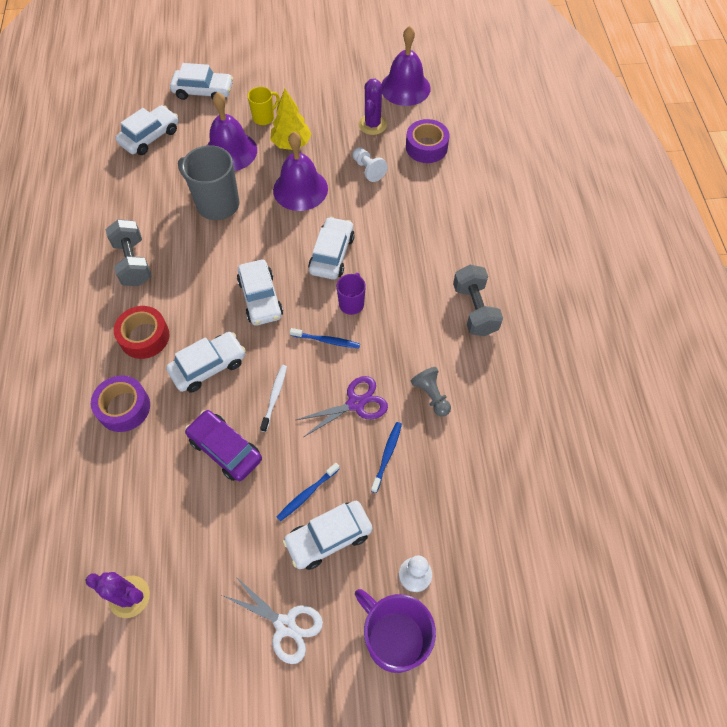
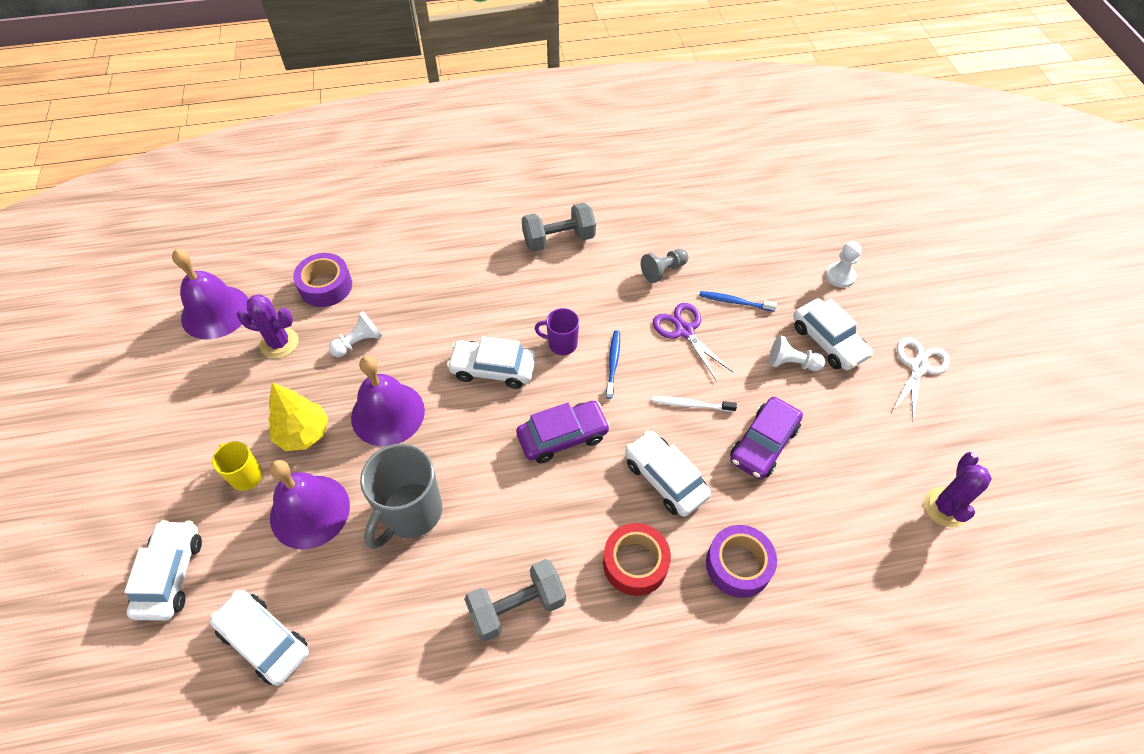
camera: 95 degrees left, 5 degrees down
(260, 298) = (563, 436): white car -> purple car
(307, 494) = (791, 363): blue toothbrush -> white pawn
(394, 639) = (898, 288): purple mug -> none

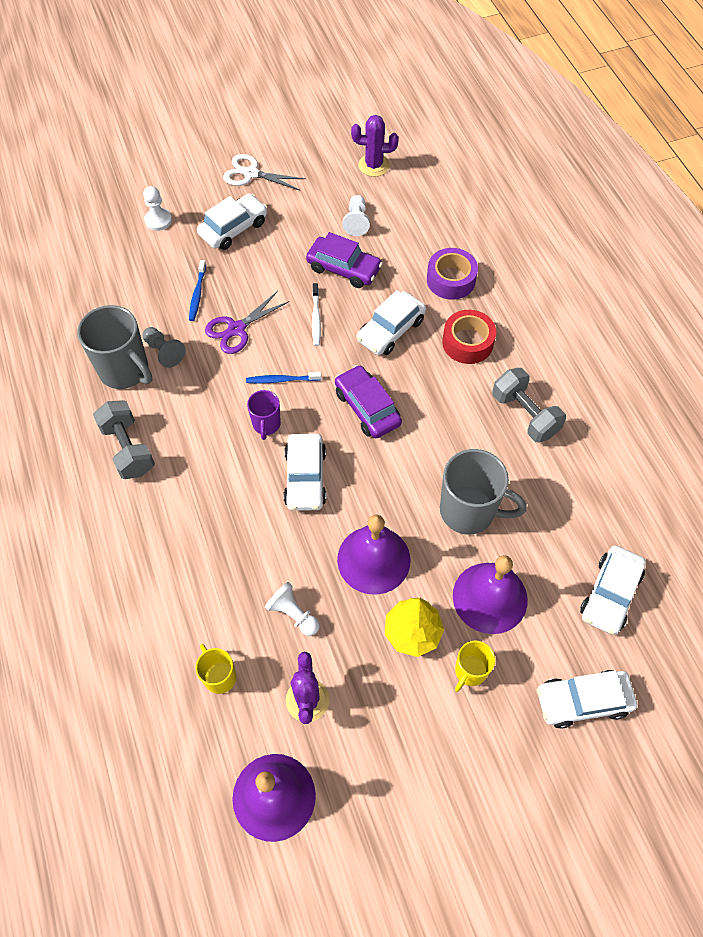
camera: 100 degrees left, 5 degrees up
(326, 286) = (219, 676): purple tape -> yellow mug
(645, 241) = (125, 371): none -> grey mug
(791, 363) = (260, 252): white pawn -> white pawn (356, 221)

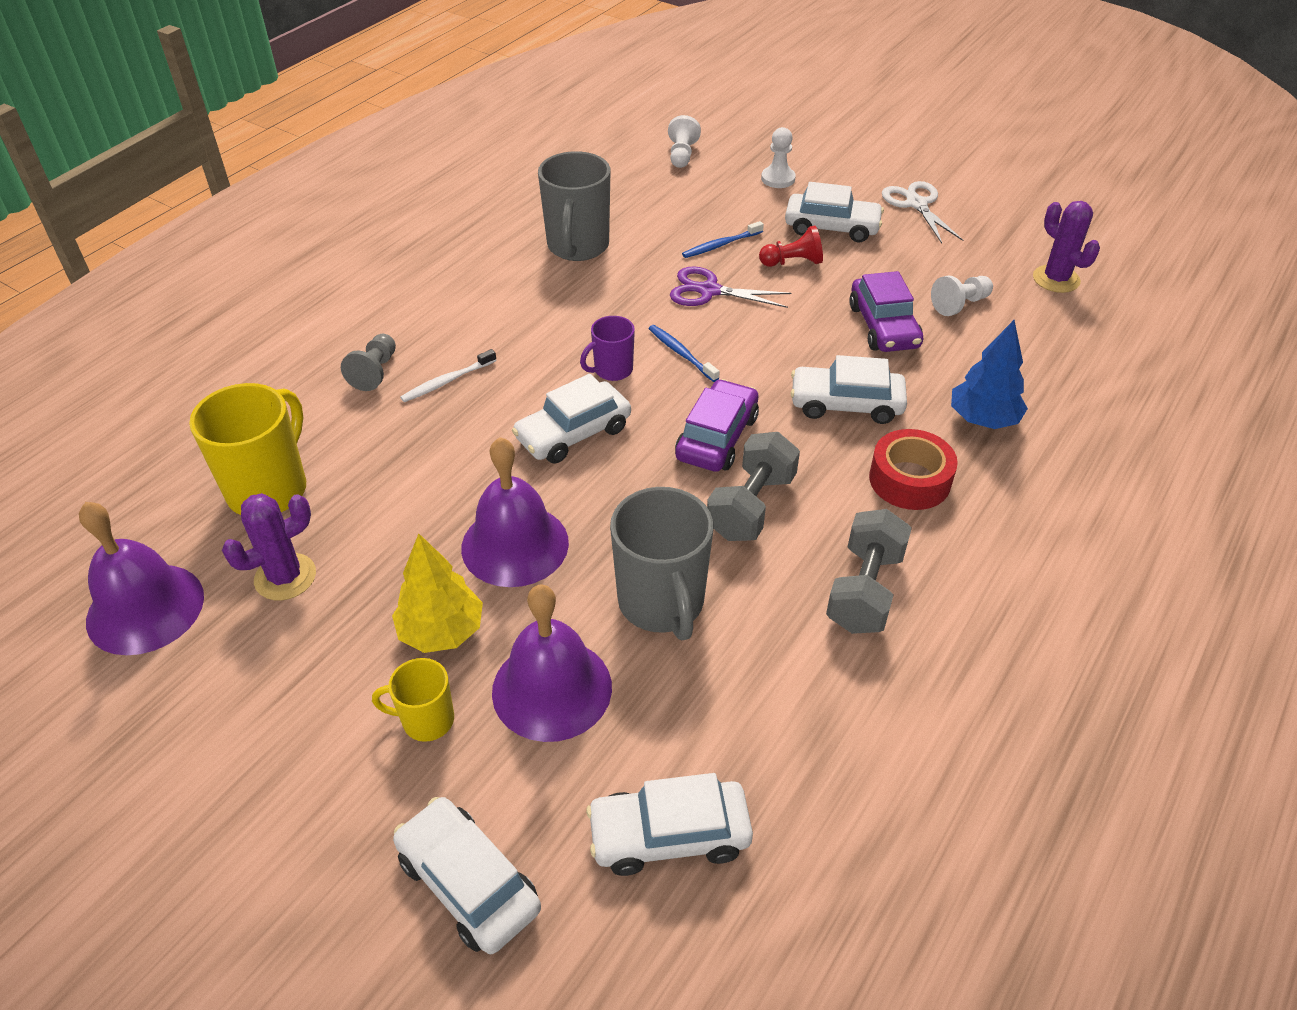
camera: 55 degrees right, 15 degrees down
(128, 449) = (489, 293): grey dumbbell -> grey dumbbell (751, 506)
(164, 352) = (626, 259): grey pawn -> grey pawn (375, 372)
(219, 676) = (269, 489): yellow mug -> yellow mug, size x1.84
(248, 270) = (792, 262): none -> red pawn
(293, 614) = (388, 510): white pawn -> white pawn (682, 155)
(316, 318) = (790, 338): white toothbrush -> white toothbrush (447, 381)
(451, 280) = (982, 420): purple tape -> blue tree

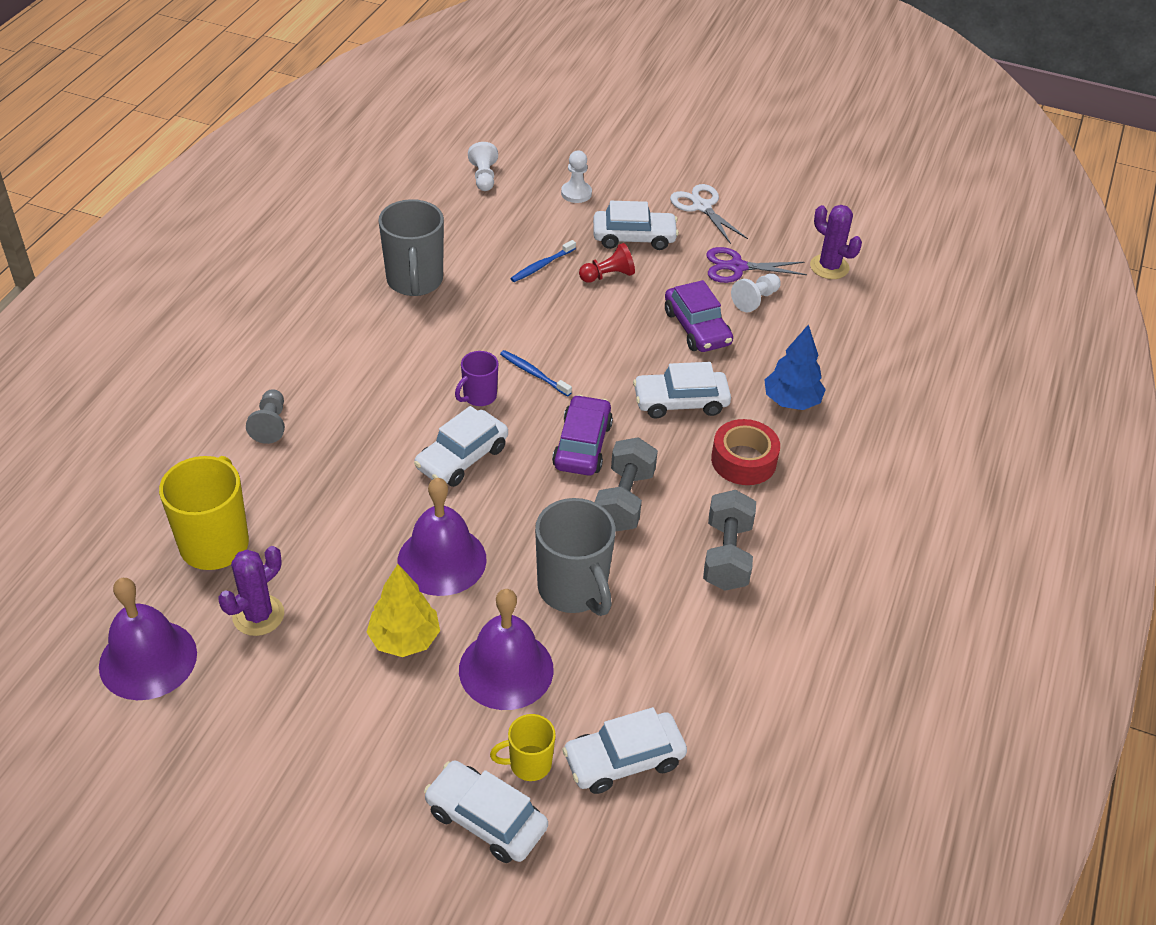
camera: 15 degrees left, 0 degrees up
(426, 720) = (415, 709): yellow mug -> yellow mug (529, 764)
(447, 381) = (338, 425): white toothbrush -> none
(709, 291) = (542, 311): purple scissors -> purple scissors (737, 267)

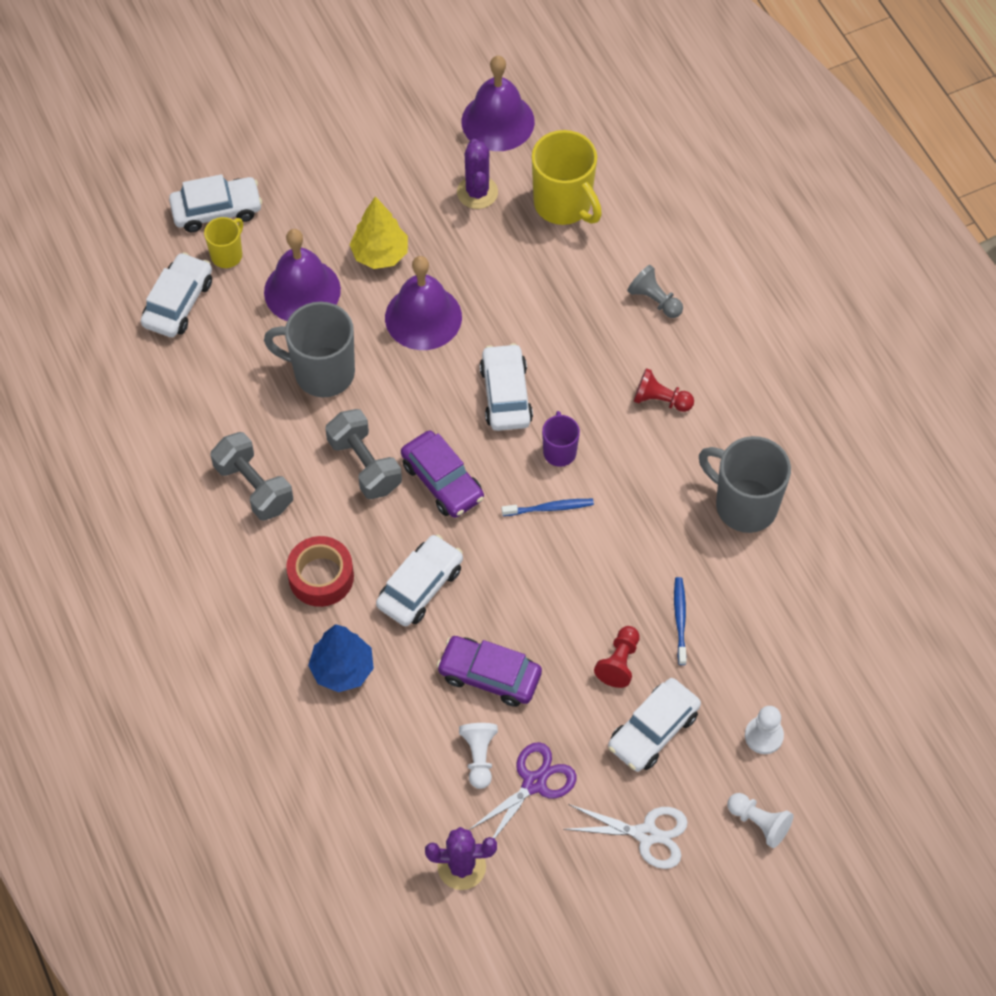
camera: 135 degrees right, 15 degrees up
(369, 369) = (660, 400): none -> red pawn
(484, 177) = (858, 673): white pawn -> white pawn (759, 823)

